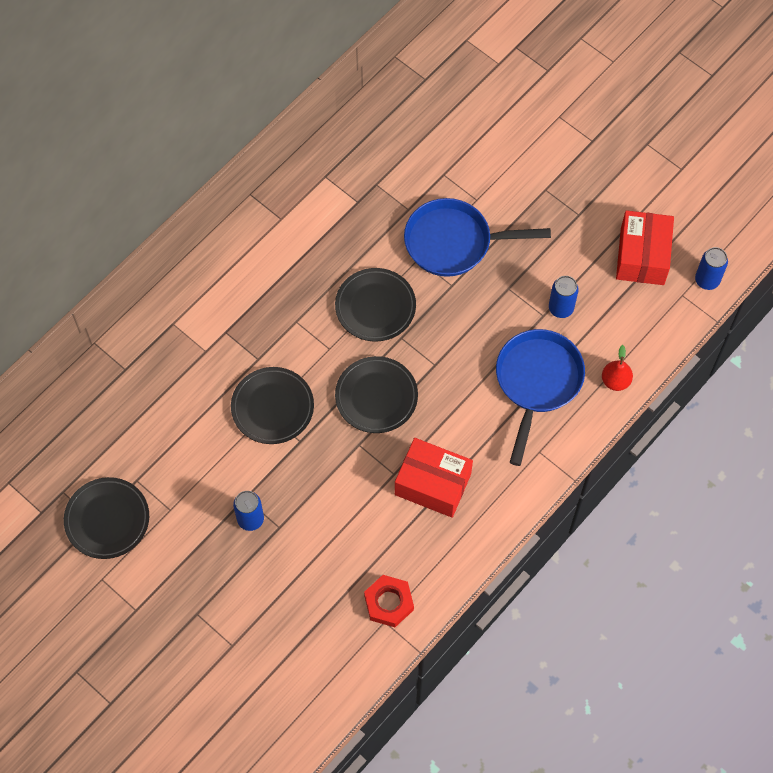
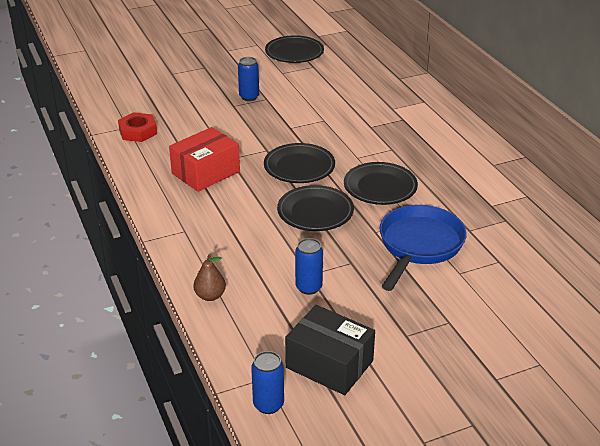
camera: 115 degrees right, 30 degrees down
(272, 407) = (326, 123): black plate -> black plate (315, 212)
(537, 382) = (246, 249): blue pan -> none
(615, 381) = (210, 296): red pear -> brown pear
(642, 256) = (329, 364): red box -> black box

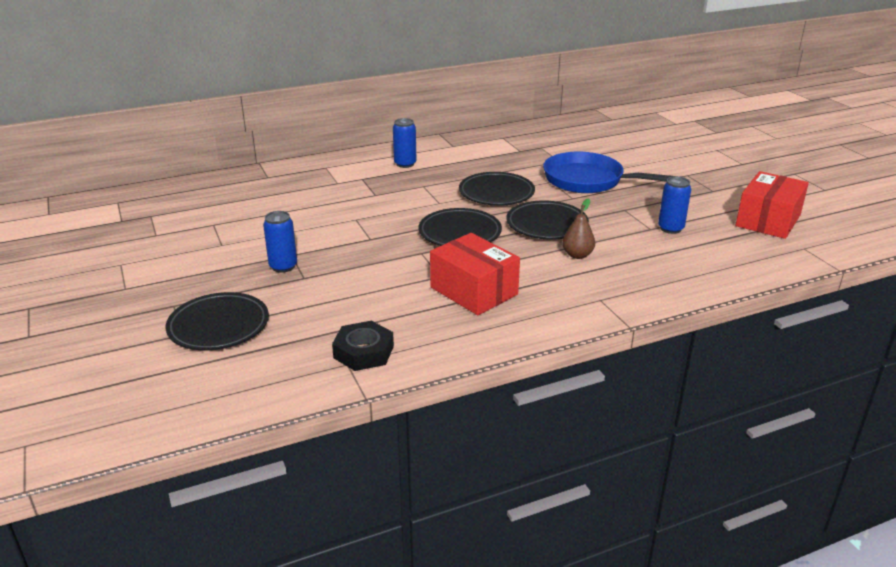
camera: 90 degrees left, 5 degrees down
(138, 131) = (363, 352): red nut -> black nut
(210, 296) = (708, 278): brown pear -> brown pear (577, 255)
(268, 404) = (834, 246): blue can -> blue can (405, 164)
(294, 53) = (166, 236): black plate -> black plate (219, 326)
(329, 364) = (768, 220): black box -> red box

